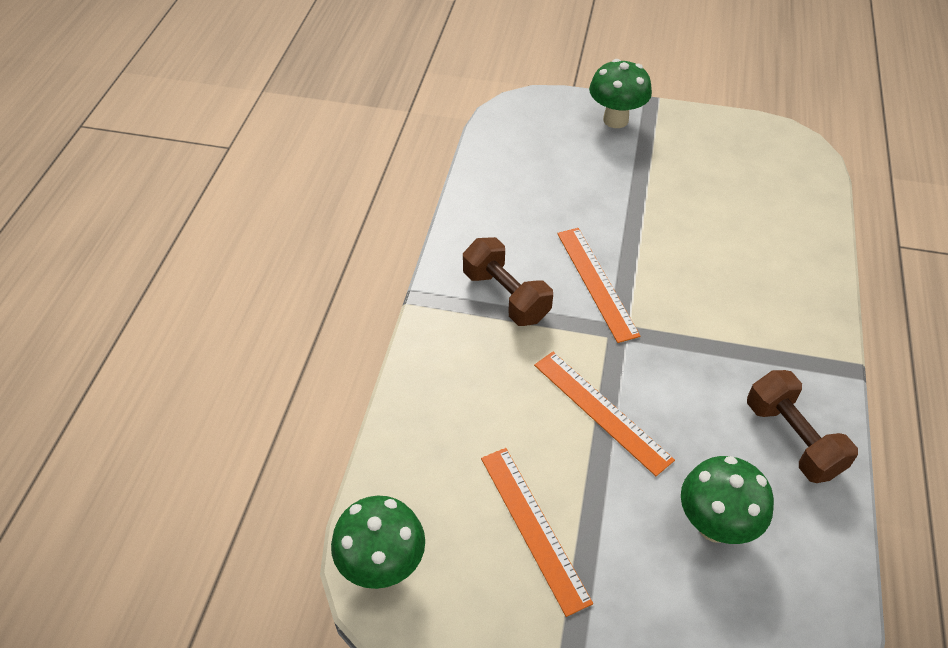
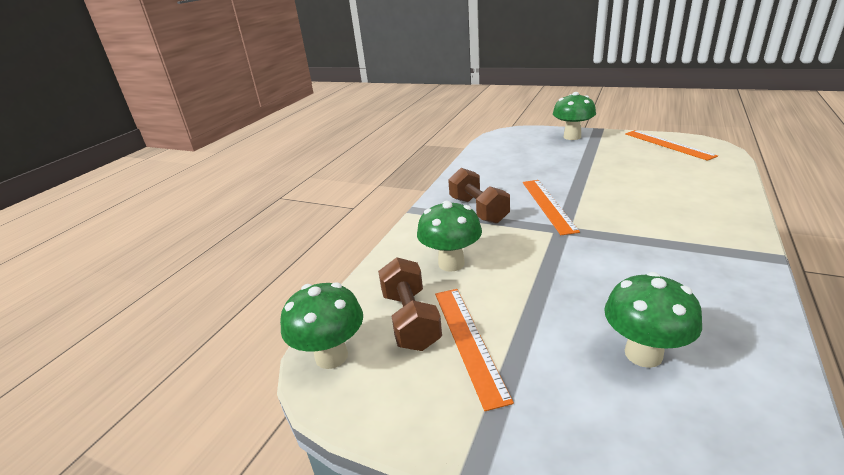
camera: 15 degrees right, 20 degrees down
(489, 403) = (451, 263): none -> green mushroom
(601, 411) = (542, 272): orange ruler -> orange ruler (668, 144)
(792, 439) = (720, 298): brown dumbbell -> brown dumbbell (410, 320)

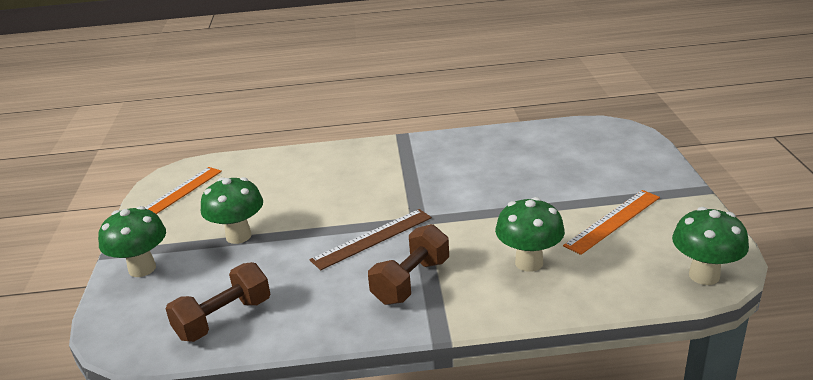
camera: 120 degrees left, 0 degrees up
(410, 320) = (623, 254): brown dumbbell -> brown dumbbell (223, 319)
(548, 205) = (372, 238): orange ruler -> brown ruler
(643, 354) = (552, 162): green mushroom -> green mushroom (238, 236)

